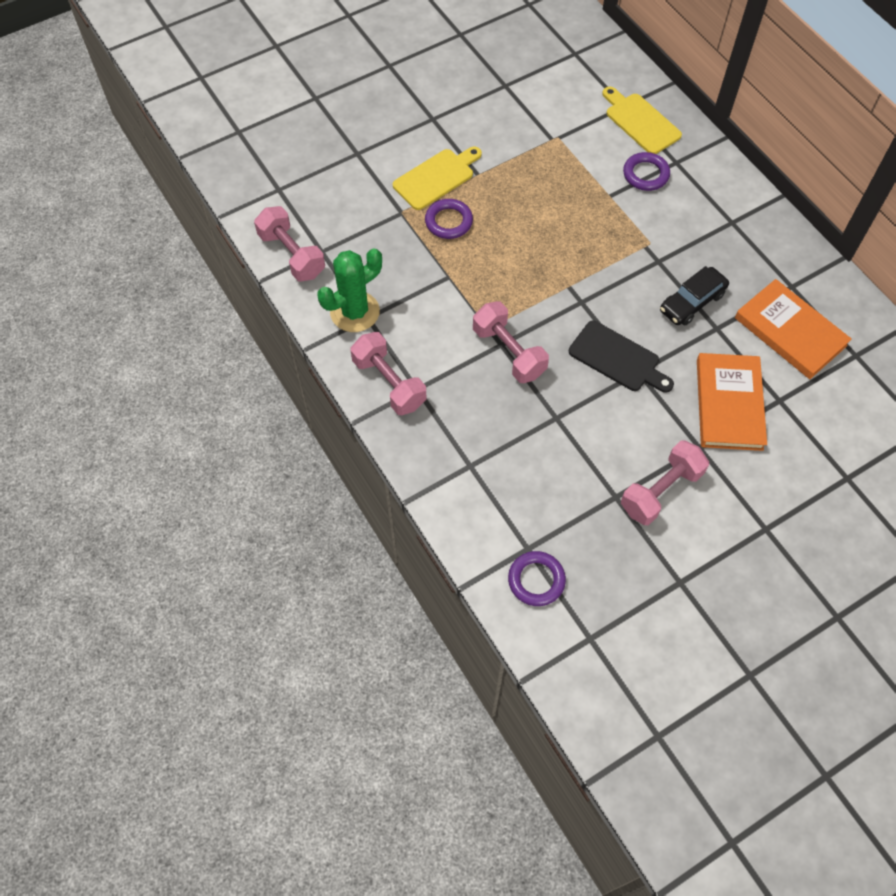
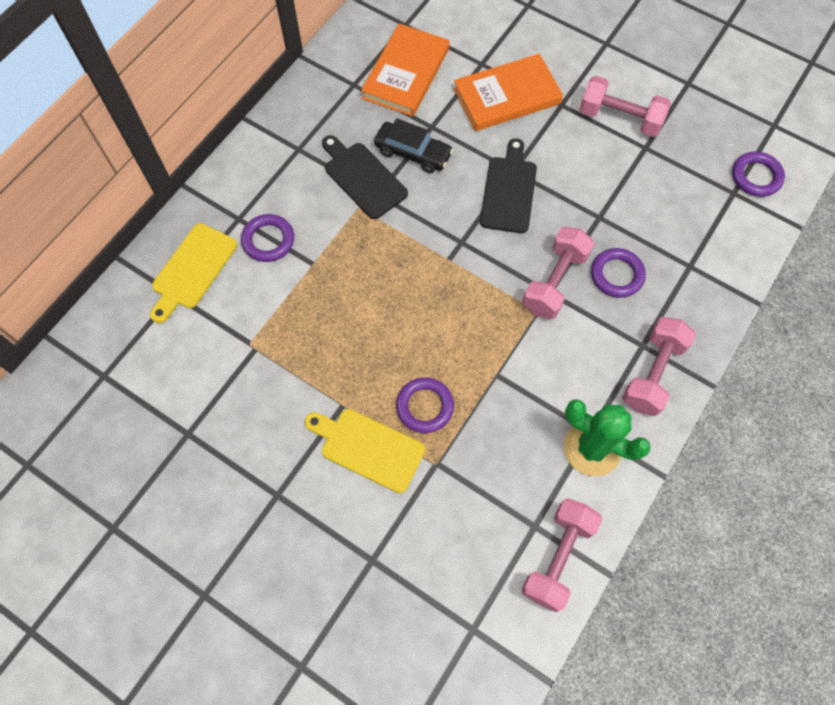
camera: 115 degrees left, 5 degrees up
(491, 402) = (616, 275): none -> purple ring
(680, 256) = (363, 178): none -> black cutting board

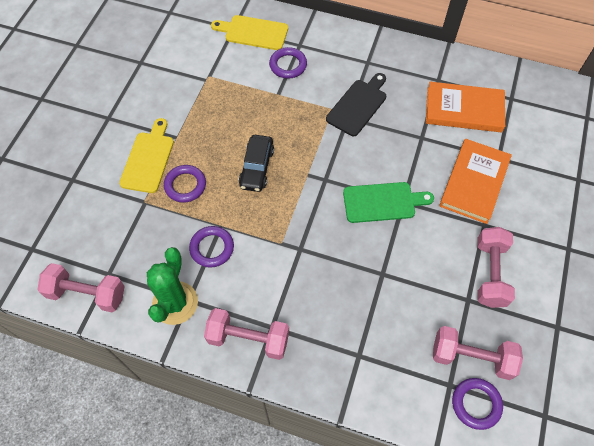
camera: 75 degrees right, 5 degrees down
(413, 153) = (392, 131): black car -> black car (257, 168)
(507, 96) = (474, 182): orange book -> orange book turned 60 degrees clockwise
(509, 191) = (382, 202): black cutting board -> green cutting board
(554, 282) = (310, 251): pink dumbbell -> pink dumbbell (471, 357)
(616, 275) = (331, 296): purple ring -> purple ring (212, 248)

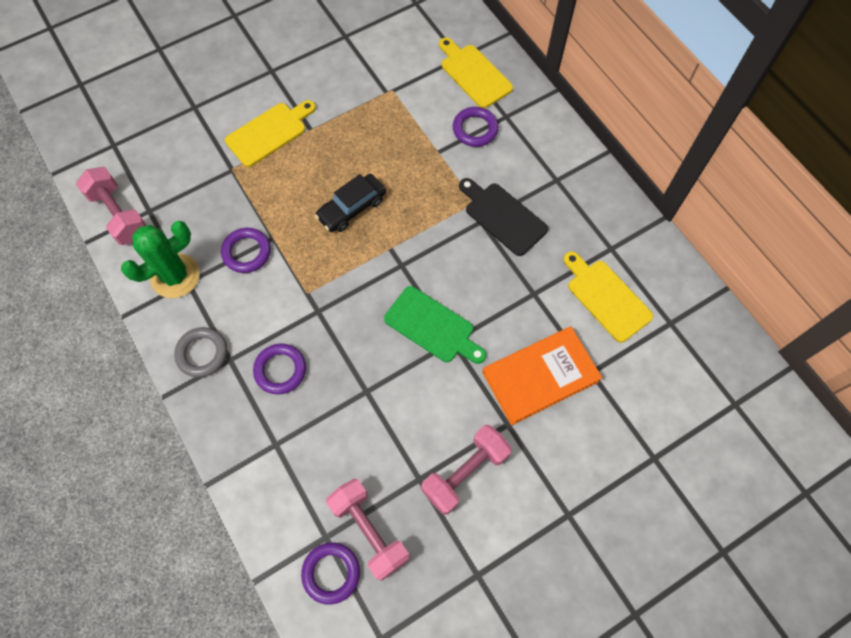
camera: 40 degrees right, 5 degrees up
(185, 185) = (277, 179): purple ring -> purple ring (280, 370)
(248, 339) = (202, 353): pink dumbbell -> grey ring
(358, 105) = (503, 216): black cutting board -> black cutting board turned 120 degrees counterclockwise
(464, 110) = (606, 297): orange book -> yellow cutting board

